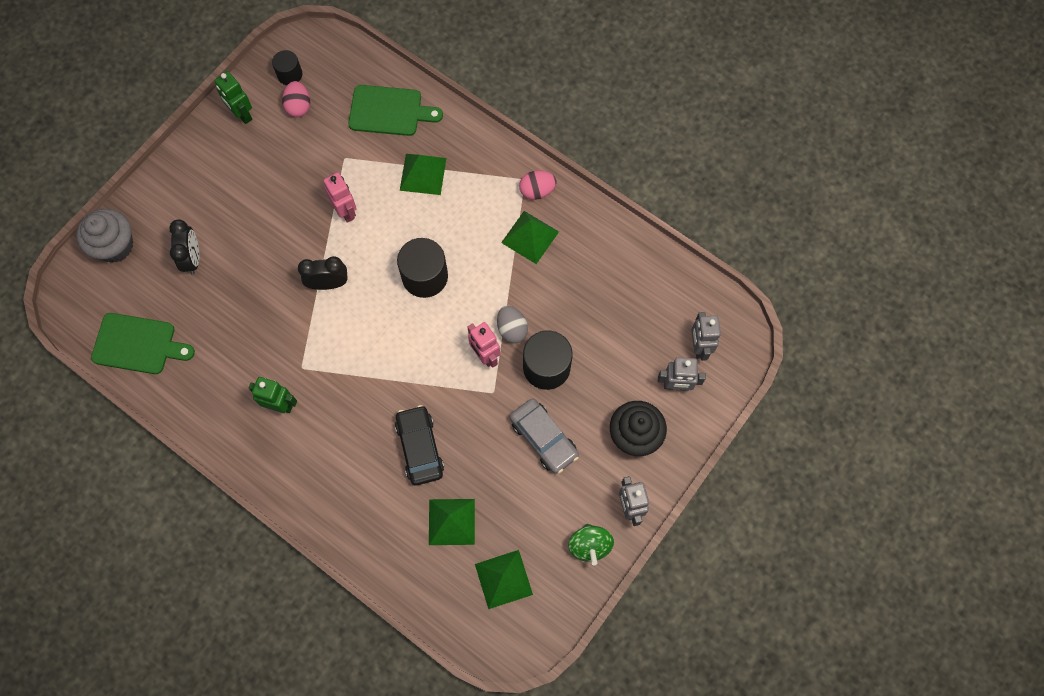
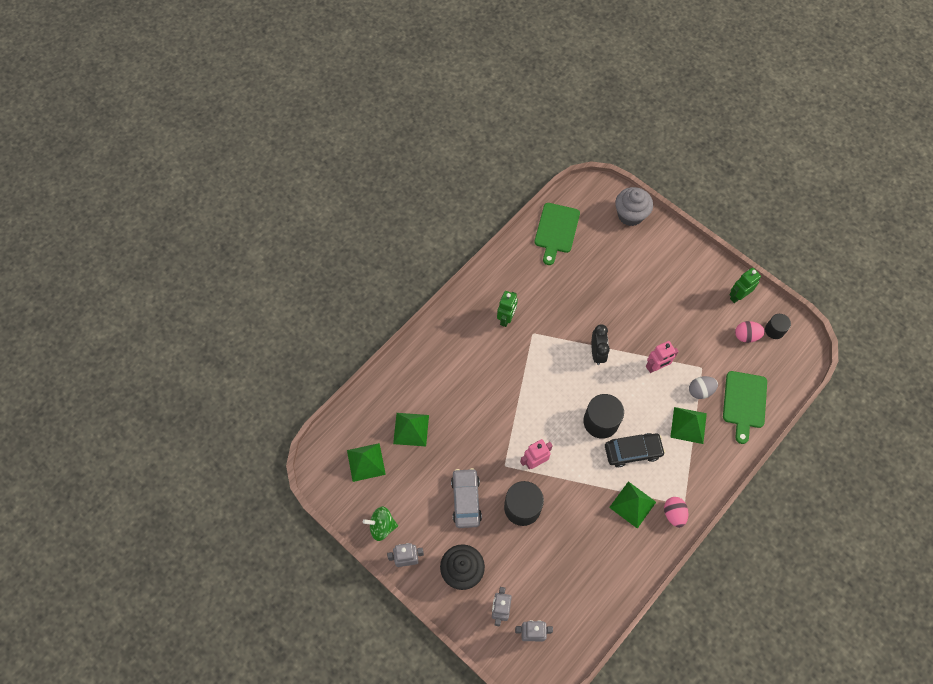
camera: 95 degrees right, 5 degrees down
(192, 258) = (619, 263): black clock -> none
(420, 447) = (467, 410): black car -> black car (632, 451)
(512, 329) = (554, 483): grey egg -> grey egg (700, 391)
(543, 438) = (466, 500): grey car -> grey car turned 120 degrees clockwise

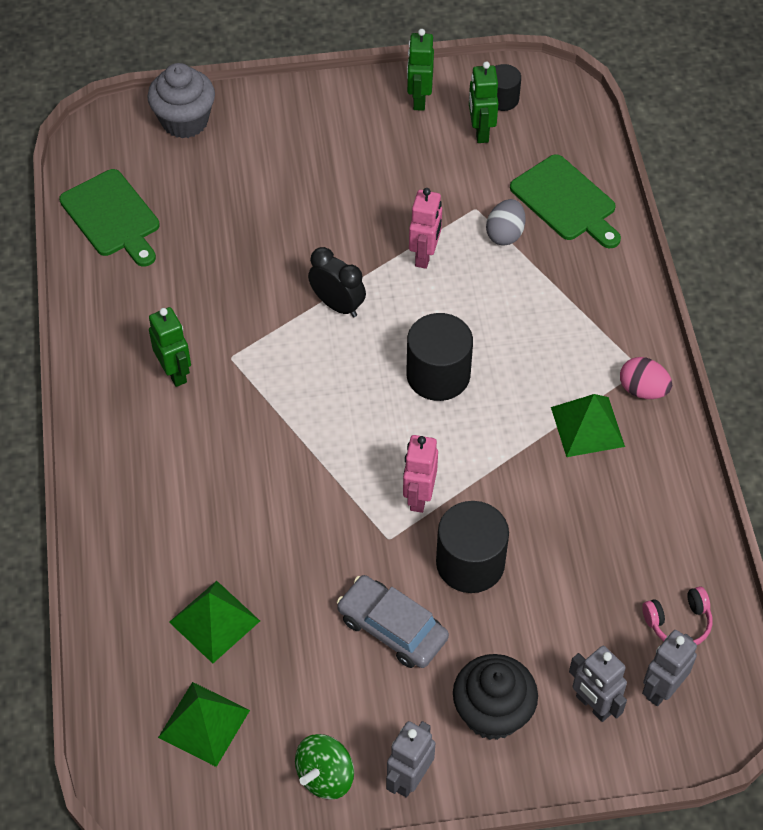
camera: 50 degrees left, 10 degrees down
(569, 617) = (678, 622): none -> pink headphones
(632, 451) = (515, 370): black car -> none
(688, 425) = (538, 282): green pyramid -> none
(746, 336) = (480, 132): pink egg -> green robot

